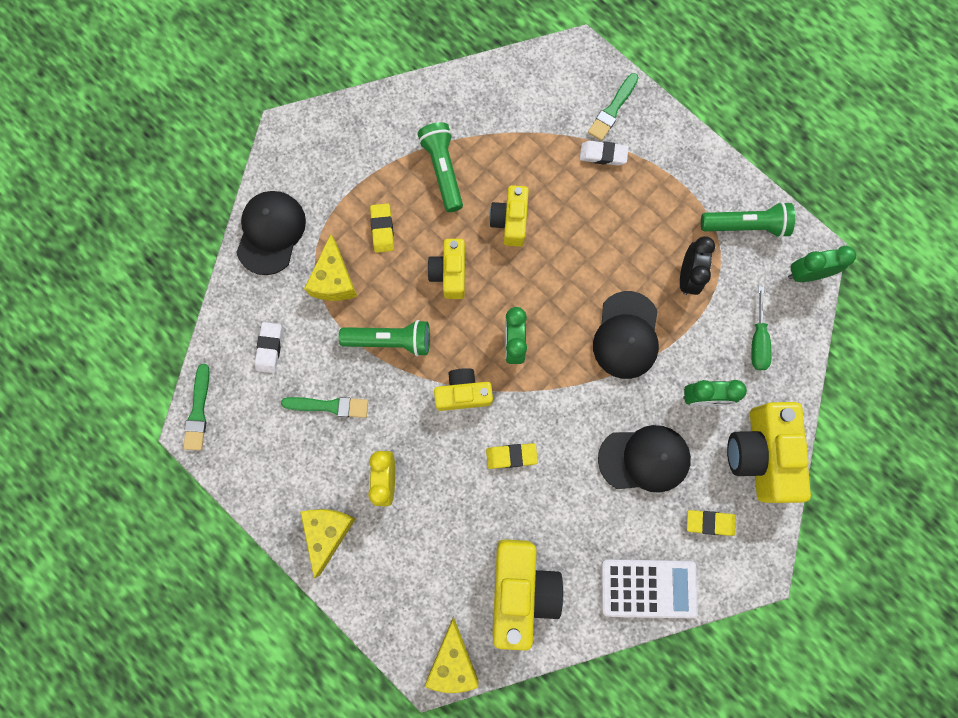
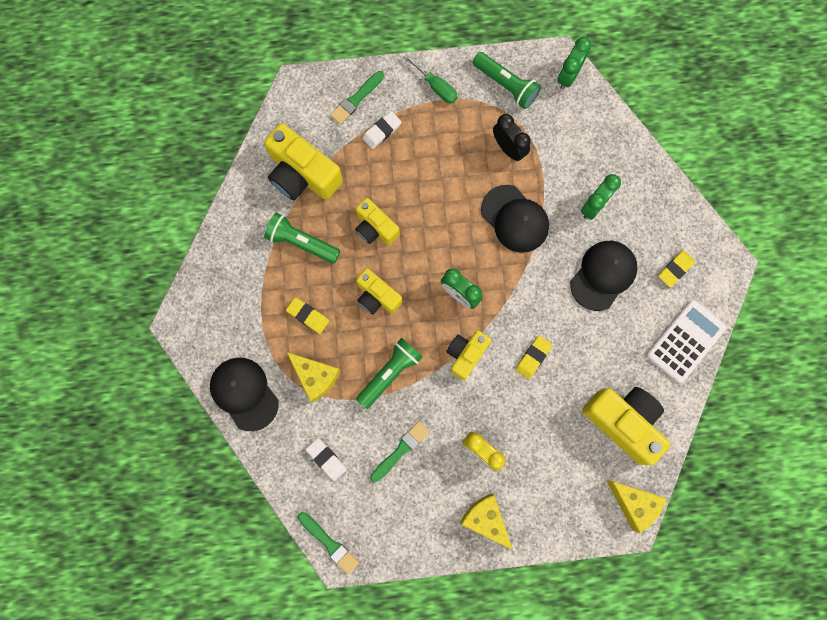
camera: 50 degrees left, 0 degrees up
(612, 110) = (356, 99): green brush -> green brush turned 60 degrees clockwise
(745, 225) = (506, 85): green flashlight -> green flashlight turned 90 degrees clockwise
(757, 340) = (585, 141): green screwdriver -> green screwdriver (435, 86)
(760, 454) = (658, 202): yellow camera -> yellow camera (302, 174)

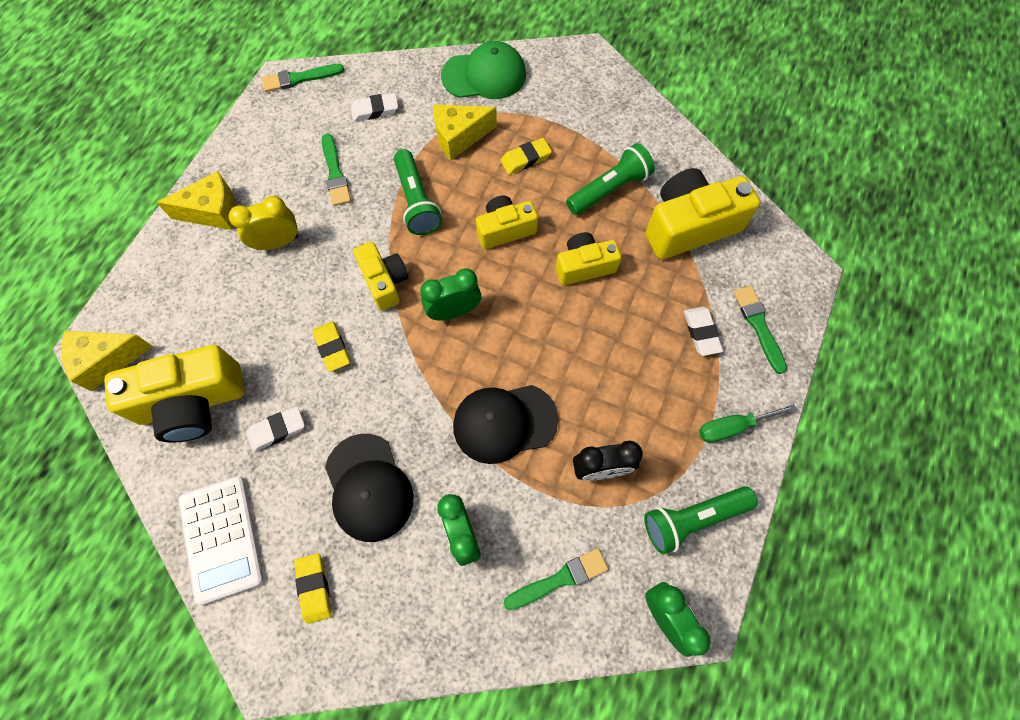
camera: 120 degrees right, 10 degrees down
(244, 393) = (484, 75): black cap -> green cap
(584, 139) = (559, 579): none -> green brush
(606, 354) = (277, 430): none -> white eraser

